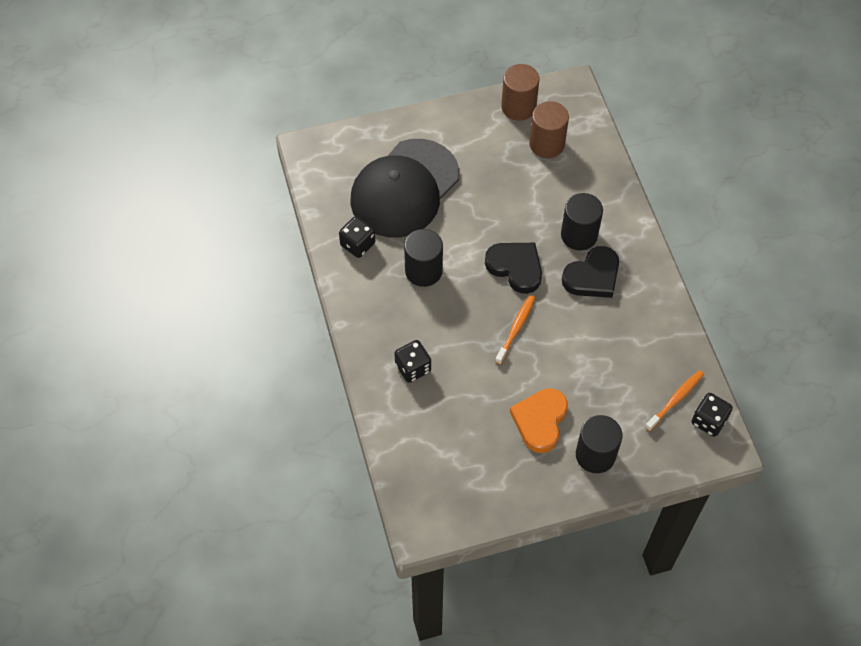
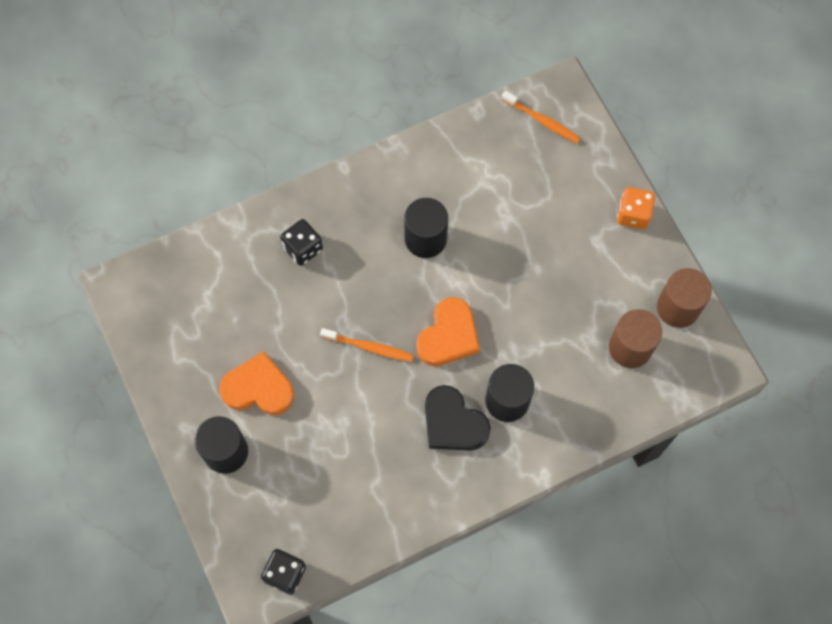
camera: 80 degrees right, 10 degrees up
(357, 244) = (446, 165): black dice -> none
(404, 189) = (530, 200): black cap -> none
(432, 120) = (633, 214): none -> orange dice
(515, 267) = (448, 336): black heart -> orange heart
(675, 400) = (306, 533): orange toothbrush -> orange toothbrush (542, 120)

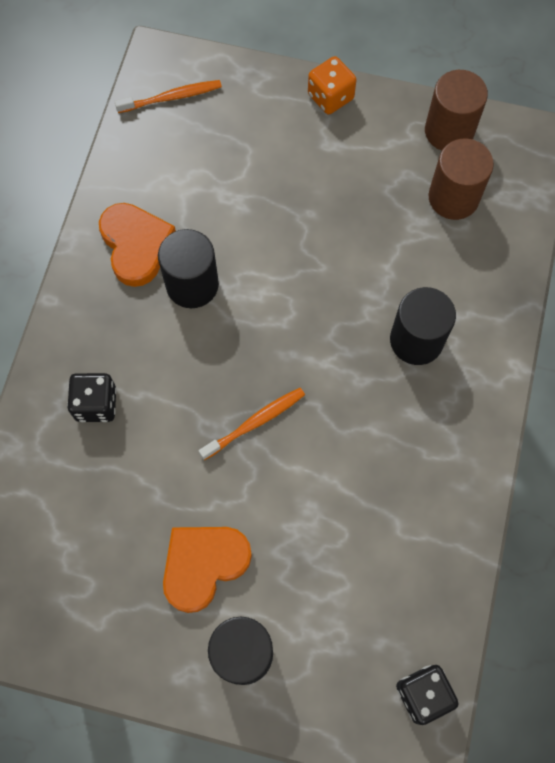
camera: 50 degrees left, 0 degrees up
(448, 336) = (307, 341): orange heart -> orange heart (136, 245)
(453, 423) = (398, 405): black heart -> none

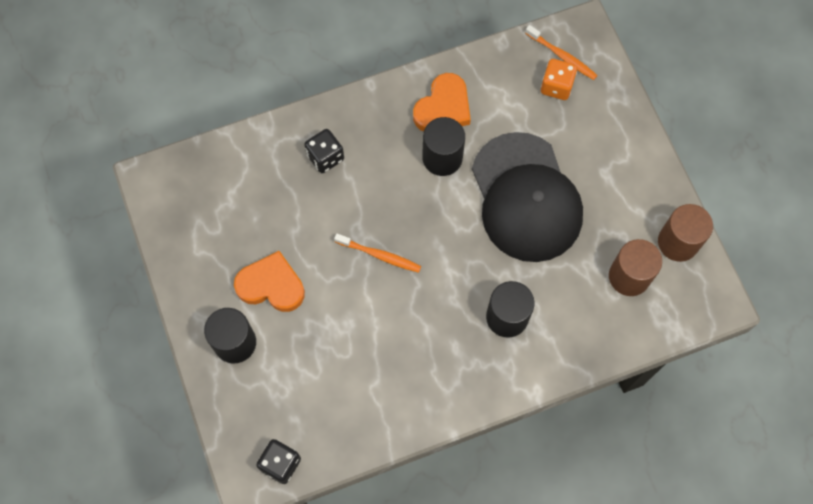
camera: 55 degrees right, 0 degrees up
(299, 234) = (526, 198): none -> black cap
(330, 97) = (642, 151): orange dice -> orange dice (556, 86)

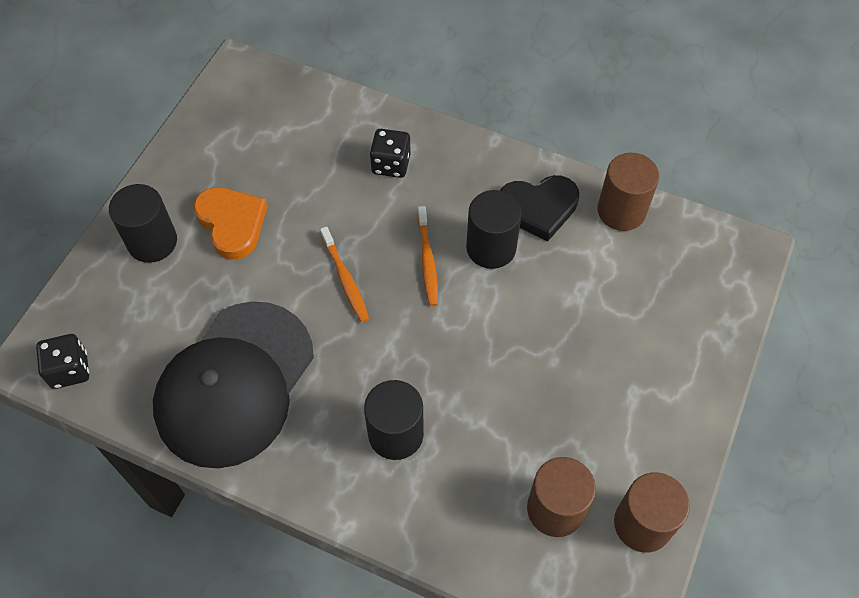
camera: 45 degrees right, 10 degrees down
(443, 107) = (538, 208): orange heart -> black heart
(491, 66) = (621, 211): none -> brown cylinder
(526, 198) = (531, 347): black cap -> black cap (235, 384)
(556, 86) = (668, 277): orange dice -> none
(562, 56) = (702, 256): orange toothbrush -> orange toothbrush (427, 260)

